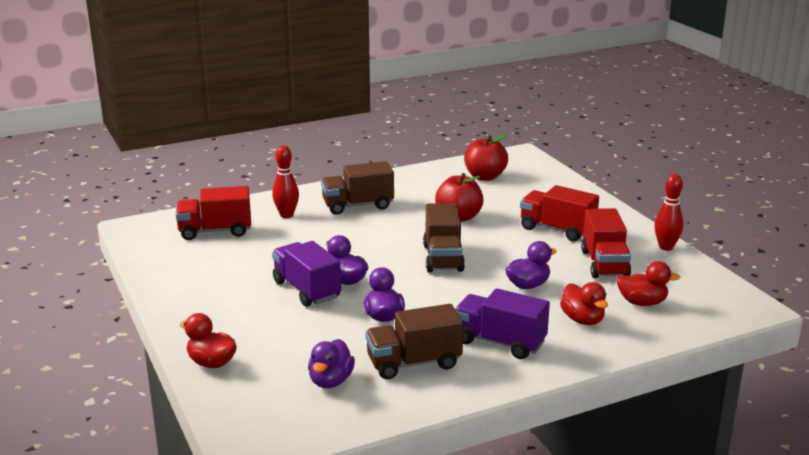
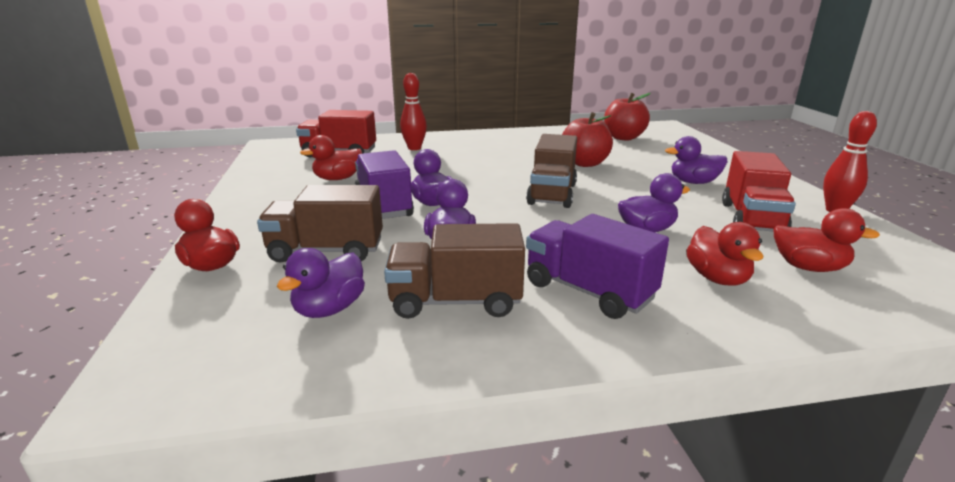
camera: 15 degrees right, 0 degrees up
(240, 264) = (337, 179): none -> red duck
(358, 205) = (486, 147): brown truck -> brown truck (326, 251)
(557, 229) = (693, 182): red truck -> purple duck

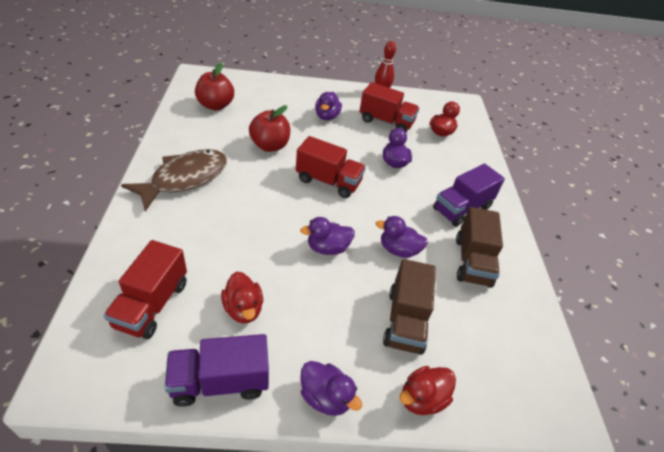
camera: 85 degrees left, 20 degrees up
(329, 309) = (481, 320): purple duck -> purple duck (325, 397)
(383, 206) = (327, 279): purple truck -> purple truck (220, 382)
(414, 148) = (169, 237): red bowling pin -> none
(493, 143) = (185, 179): none -> brown fish
(552, 194) = (328, 181): brown truck -> red truck
(717, 278) = (450, 162): red duck -> none

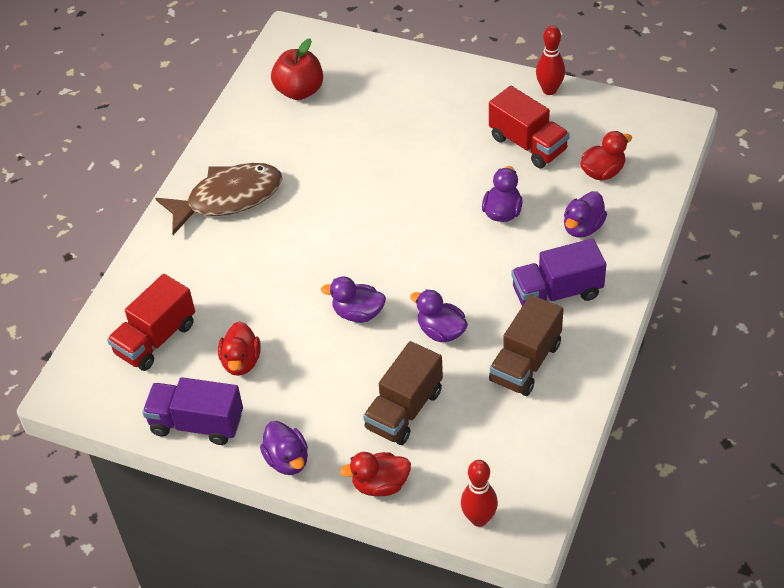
camera: 30 degrees right, 5 degrees up
(270, 146) = (346, 164): red apple -> none
(327, 116) = (445, 125): purple duck -> purple duck (583, 227)
(328, 181) = (399, 227): red truck -> none
(522, 408) = (479, 519): none -> red bowling pin

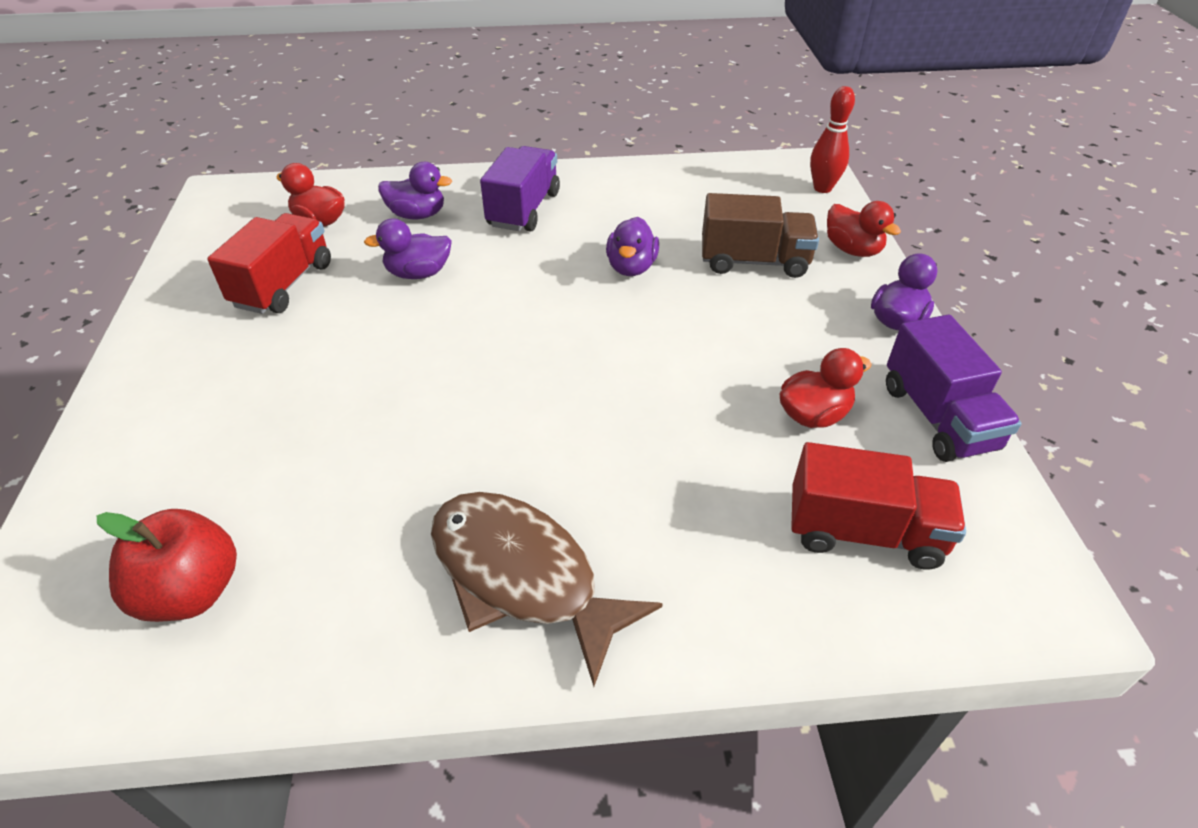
camera: 120 degrees left, 5 degrees down
(358, 313) = (654, 337): purple duck -> none
(525, 362) = (629, 206): brown truck -> none
(549, 90) = (165, 294): red bowling pin -> none
(557, 293) = (523, 209): purple truck -> purple truck turned 120 degrees counterclockwise

